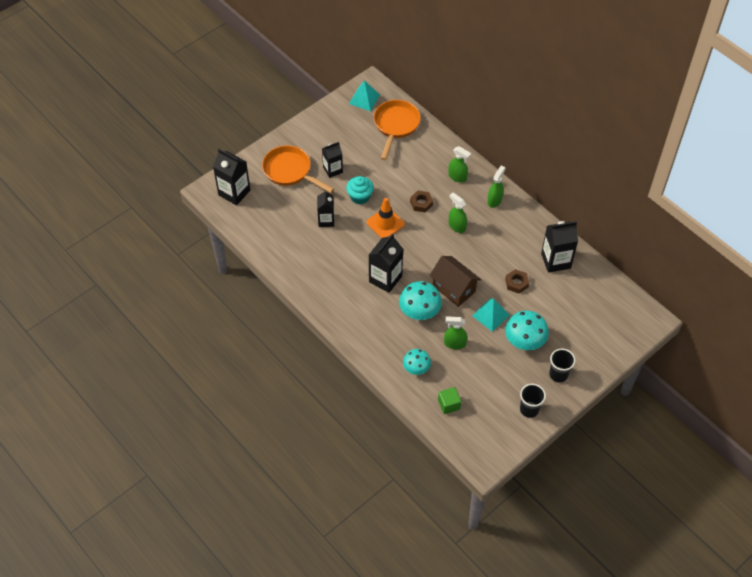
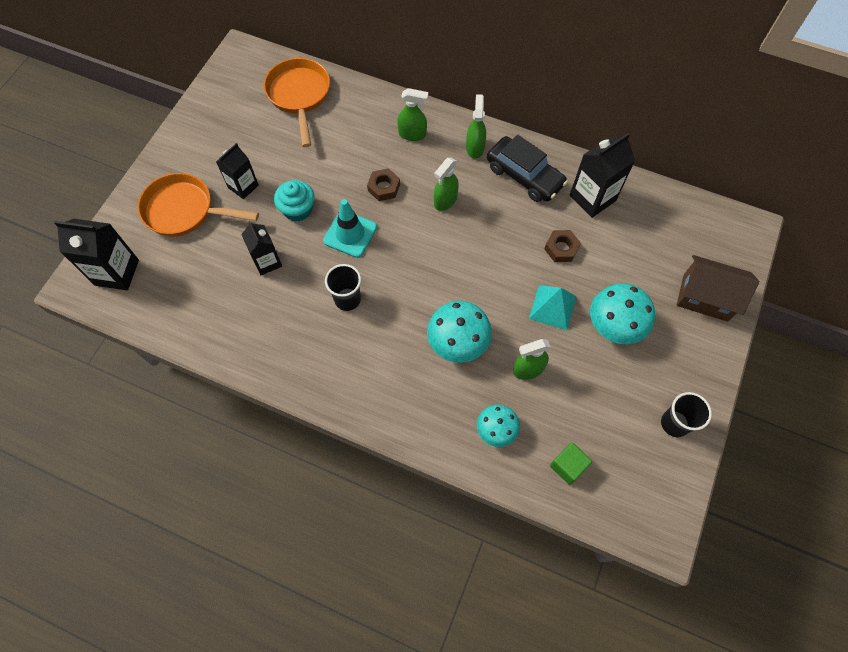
camera: 25 degrees left, 10 degrees up
(364, 99) = (241, 75): turquoise pyramid -> none
(385, 223) = (350, 234): orange traffic cone -> turquoise traffic cone
(385, 279) = (388, 314): black carton -> none
(454, 289) = (486, 290): brown house -> brown house (705, 298)
(457, 226) = (445, 200): green spray bottle -> green spray bottle turned 75 degrees counterclockwise
(518, 230) = (524, 176): none -> black car
(558, 374) = (682, 355): black cup -> black cup (347, 299)

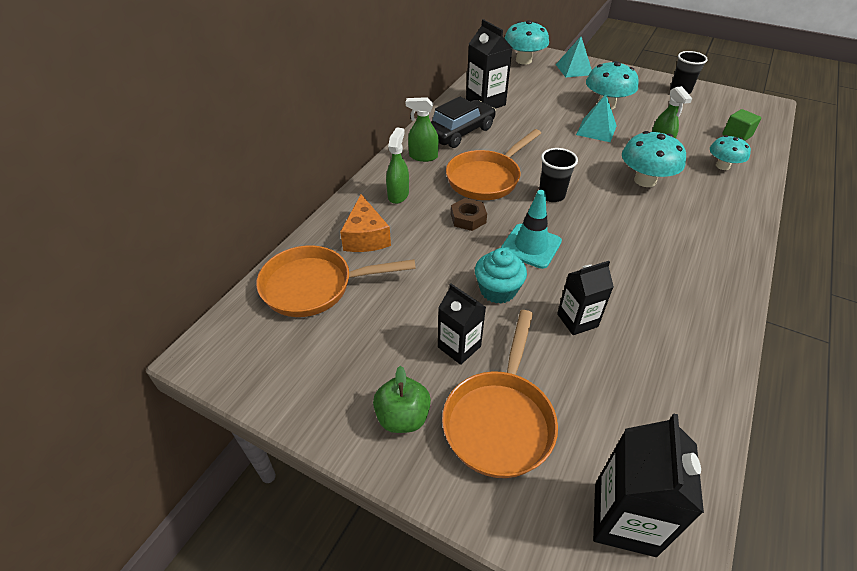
camera: 85 degrees left, 20 degrees down
(189, 159) = (402, 417): none -> green apple
(347, 299) = (615, 250): black cup -> black cup (551, 195)
(355, 118) = (366, 237): none -> orange cheese
(445, 200) = (486, 178): green spray bottle -> orange pan
(561, 248) = (537, 121): brown nut -> none
(705, 298) = (574, 69): brown house -> turquoise pyramid
(715, 239) = (523, 61): none -> turquoise mushroom

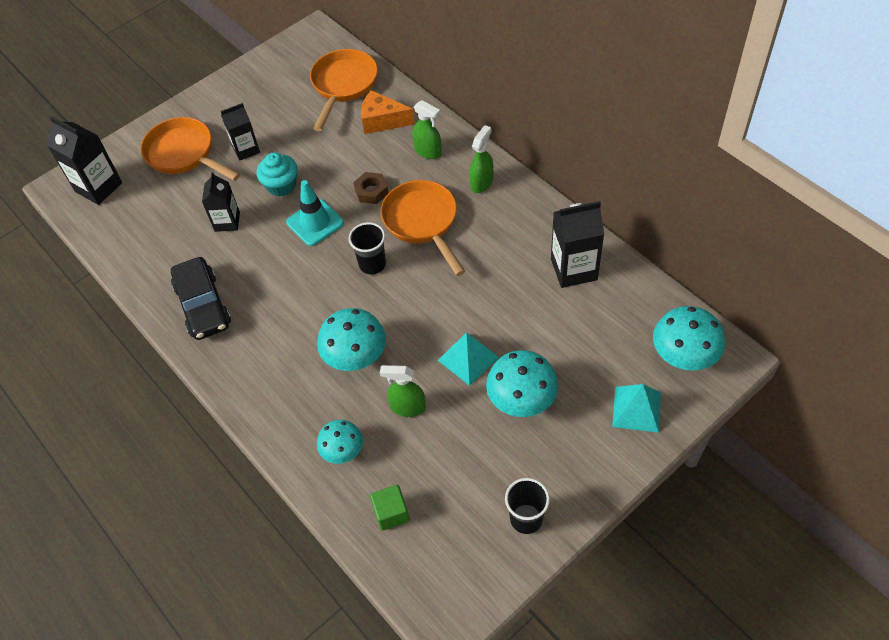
camera: 115 degrees right, 10 degrees up
(402, 417) = (214, 111): green apple -> none
(460, 132) = (516, 225): black car -> black car (203, 305)

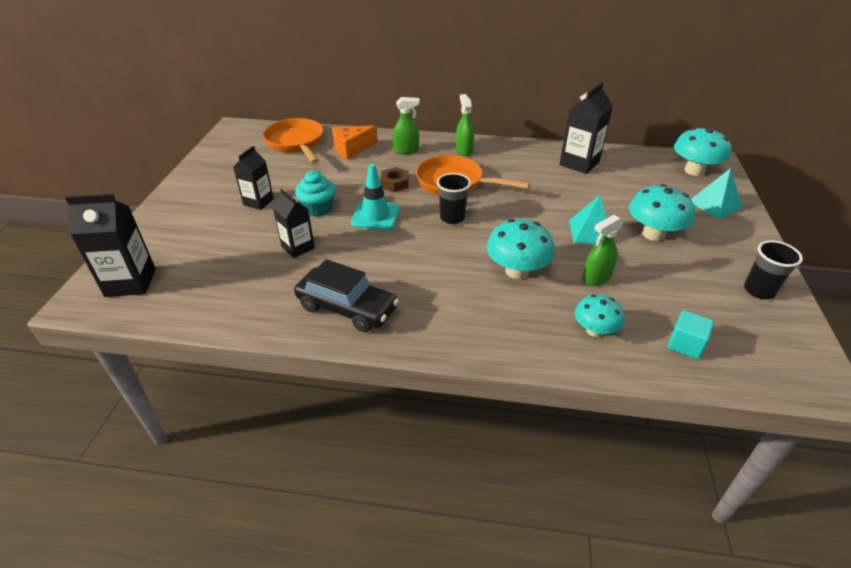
camera: 45 degrees left, 15 degrees down
(184, 154) = (201, 226): orange pan -> none
(391, 513) = (685, 345): green cube -> turquoise cube

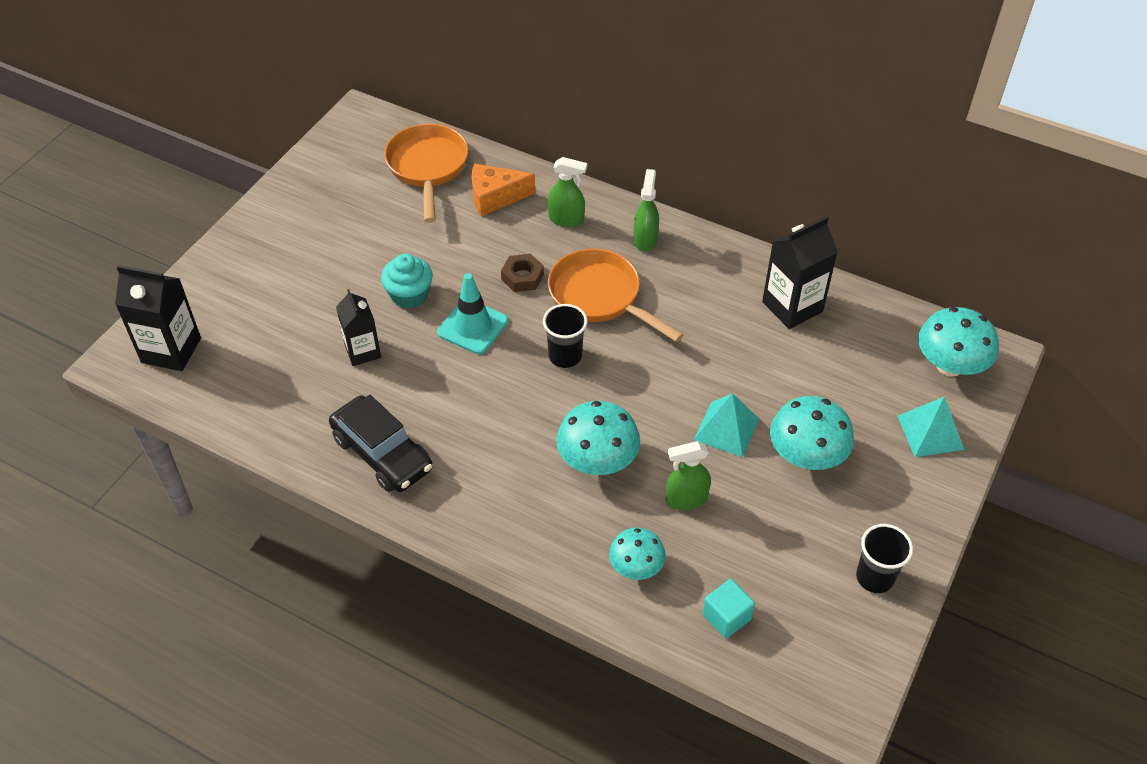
camera: 20 degrees right, 10 degrees up
(258, 202) = (343, 264): black carton -> none

